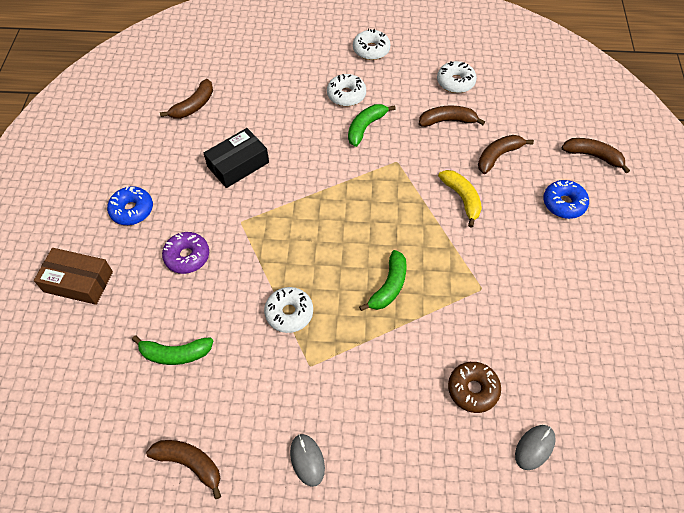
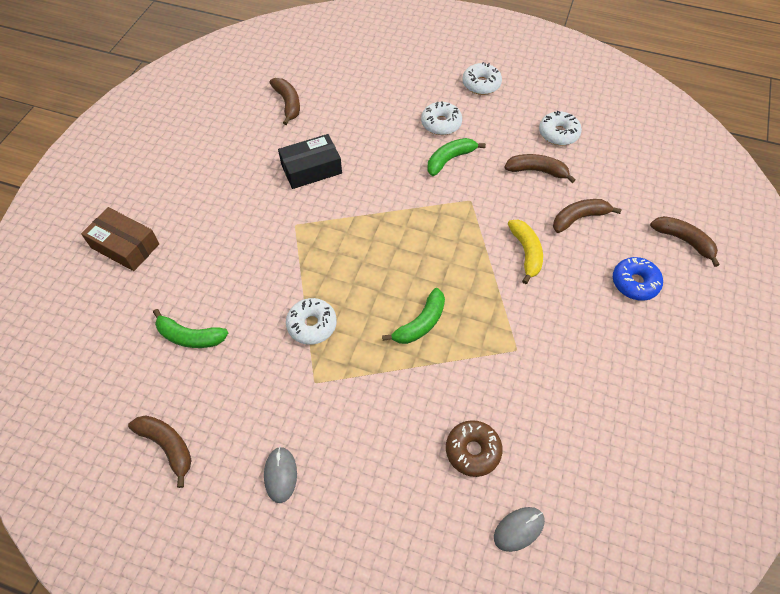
camera: 15 degrees right, 0 degrees up
(132, 210) = (197, 190): blue donut -> none
(187, 256) = (233, 246): purple donut -> none
(194, 106) = (288, 104): brown banana -> brown banana turned 75 degrees counterclockwise

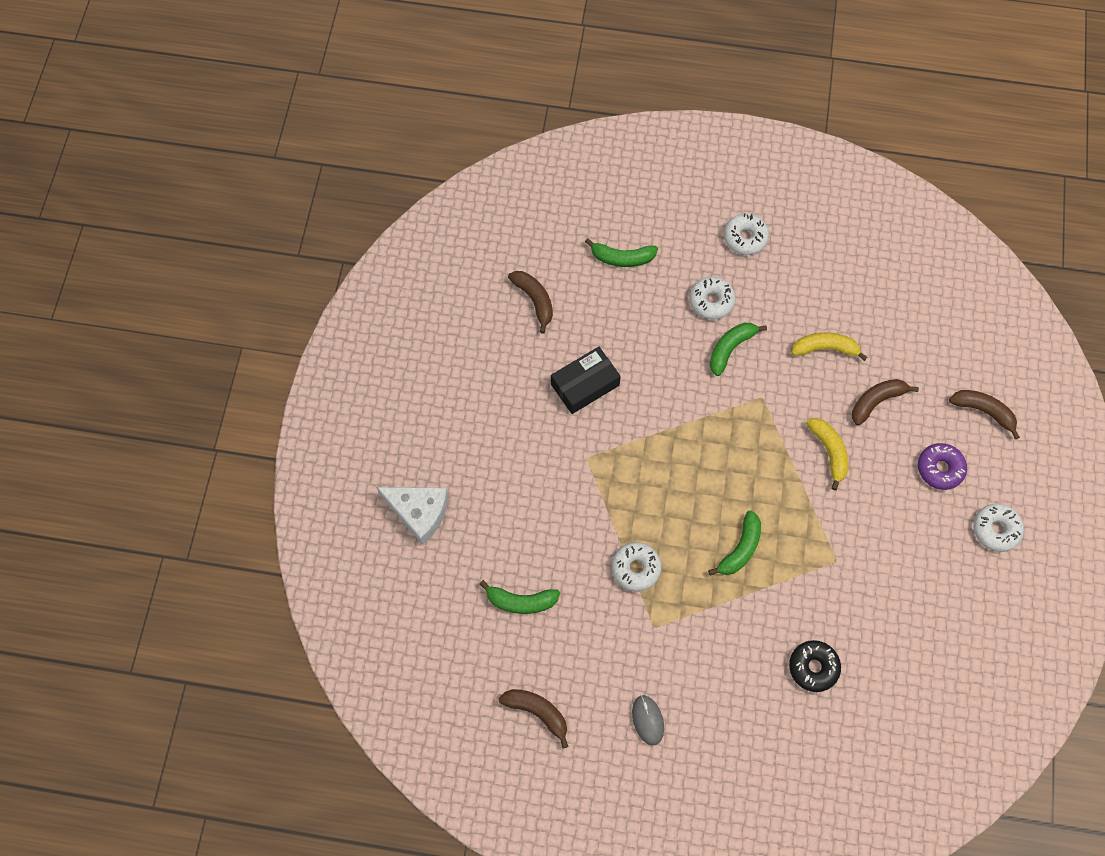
camera: 10 degrees left, 10 degrees up
(125, 246) = (419, 512): brown box -> white cheese
(372, 85) = (622, 258): none -> green banana
(472, 451) = (813, 667): brown donut -> black donut
(519, 529) = (865, 730): grey mouse -> none
(537, 171) = (825, 348): brown banana -> yellow banana
(558, 133) = (841, 295): white donut -> white donut (995, 530)
(635, 283) = (940, 469): blue donut -> purple donut

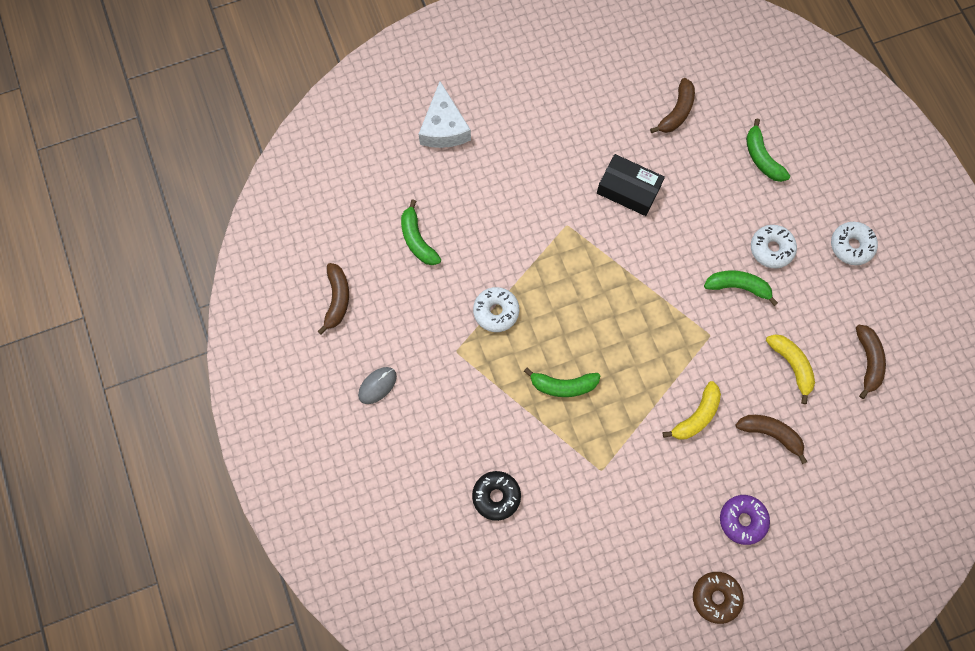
camera: 60 degrees right, 5 degrees up
(983, 411) = (824, 534): brown banana -> brown banana (868, 361)
(995, 530) = (716, 597): white donut -> brown donut

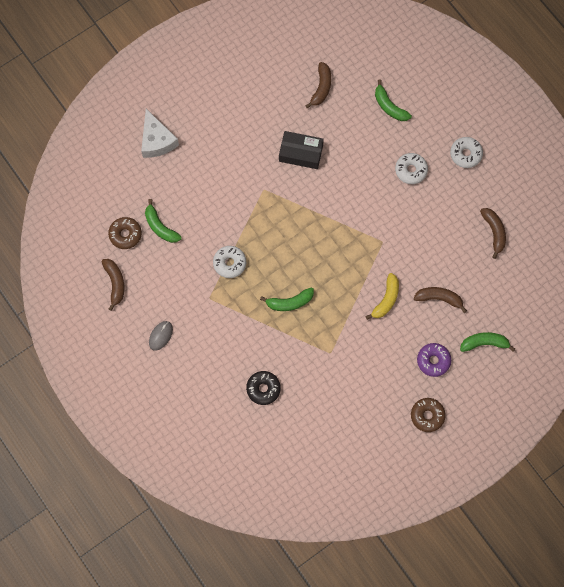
camera: 15 degrees left, 0 degrees up
(369, 238) = (125, 234): none -> brown donut
(738, 286) = (394, 203): green banana -> green banana (484, 343)
(791, 365) = (443, 248): yellow banana -> none

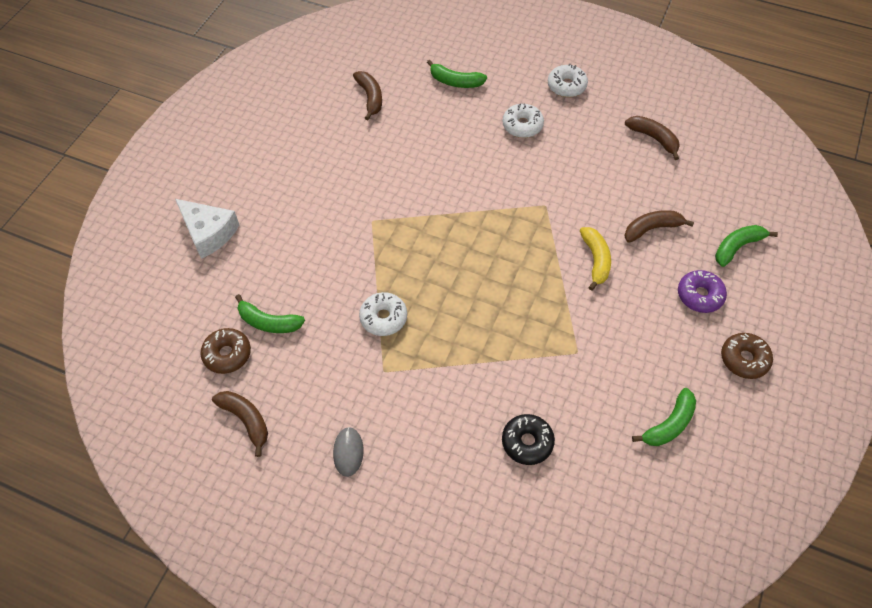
camera: 30 degrees left, 15 degrees down
(289, 302) = (487, 322): green banana -> green banana (669, 424)
(301, 153) = (390, 165): black box -> none

